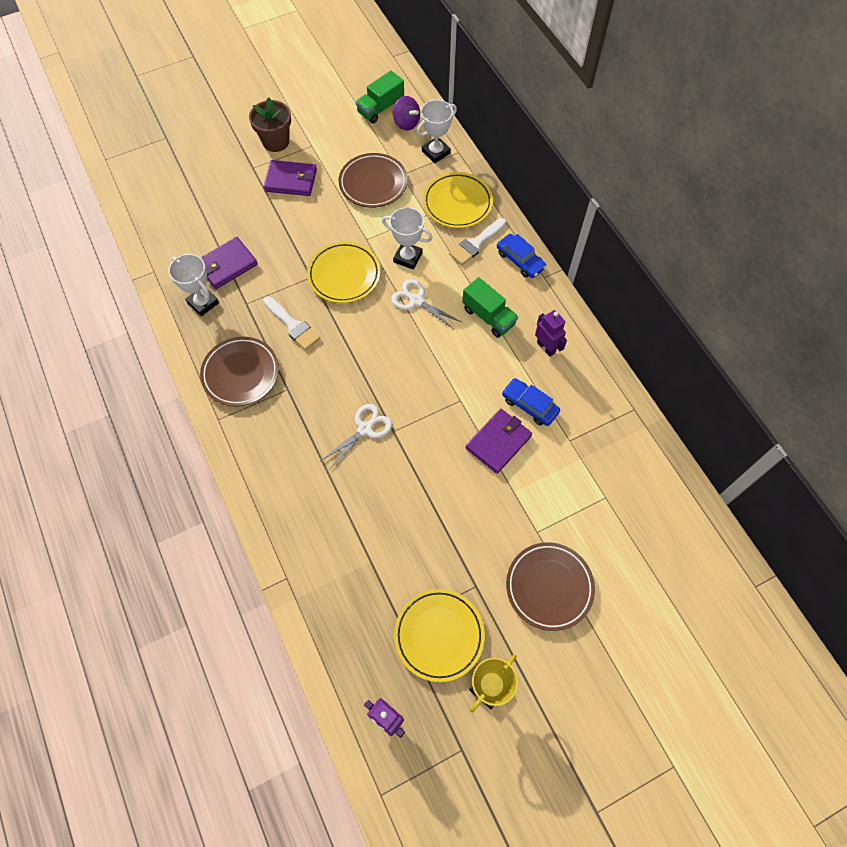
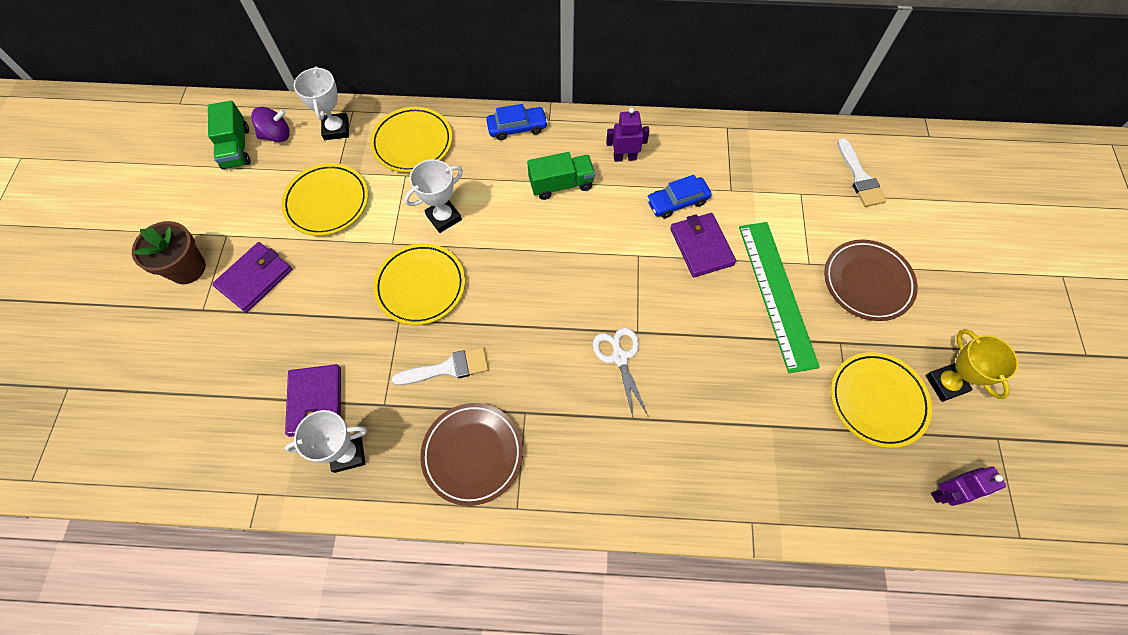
camera: 60 degrees left, 0 degrees up
(373, 183) = (327, 202): brown plate -> yellow plate
(416, 301) = (500, 235): white scissors -> none
(476, 243) = (472, 152): white brush -> white brush (859, 177)
(490, 518) = (776, 294): none -> green ruler

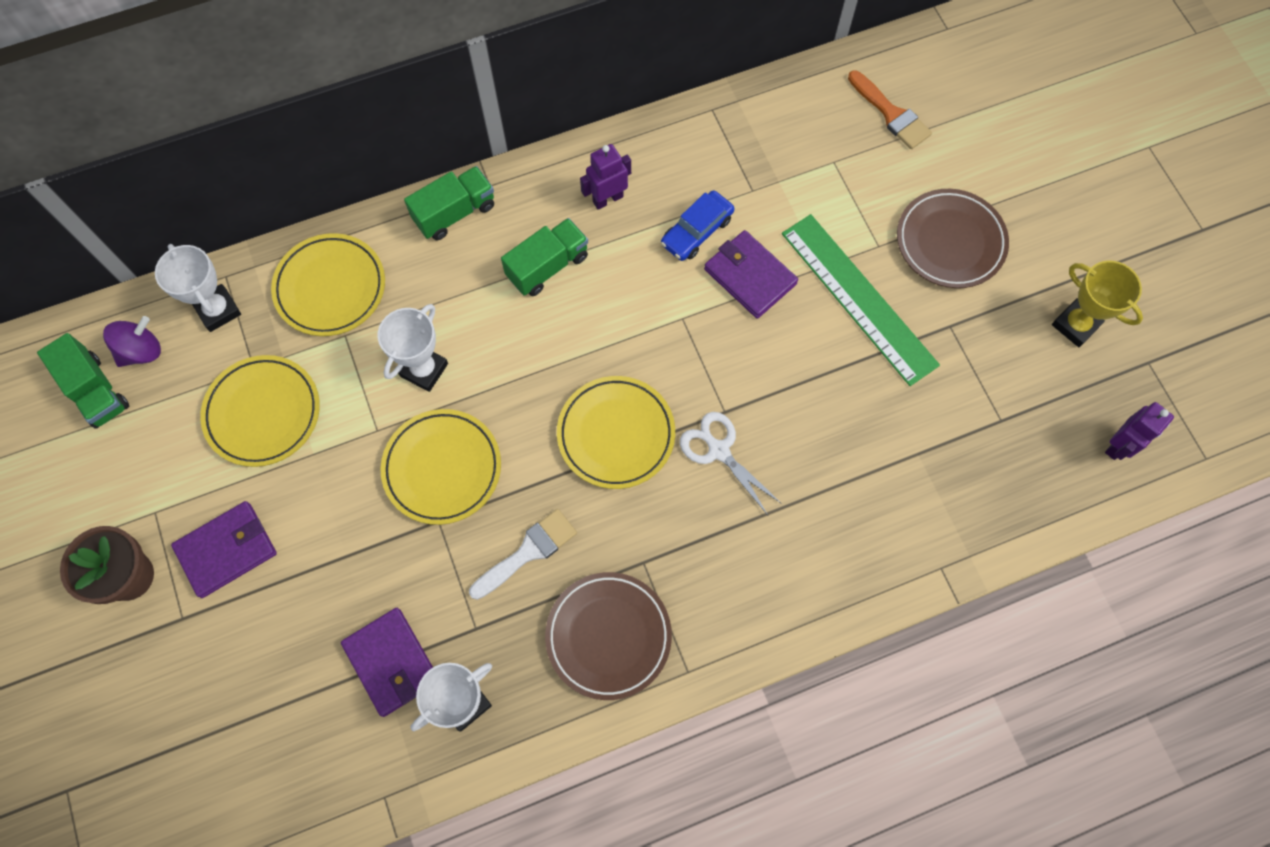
camera: 25 degrees left, 5 degrees up
(255, 278) = (227, 550): purple wallet -> purple wallet turned 45 degrees clockwise
(517, 127) = (454, 213): blue car -> green truck
(859, 177) = (891, 114): white brush -> orange brush
(877, 400) = (1013, 375): yellow plate -> yellow plate (616, 434)

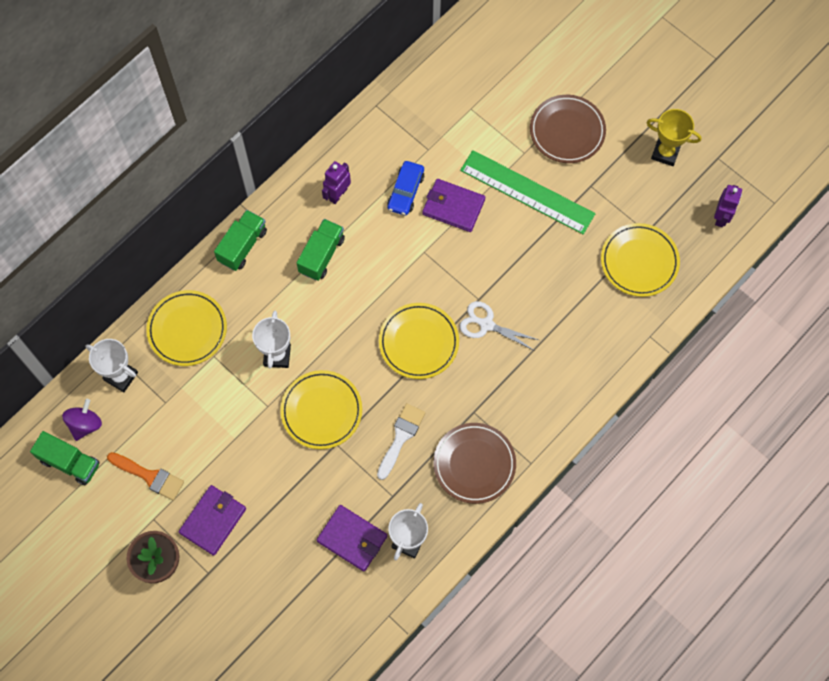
camera: 25 degrees left, 0 degrees up
(263, 413) = (188, 428): yellow plate -> yellow plate (639, 262)
(891, 114) = (492, 61): orange brush -> orange brush (149, 476)

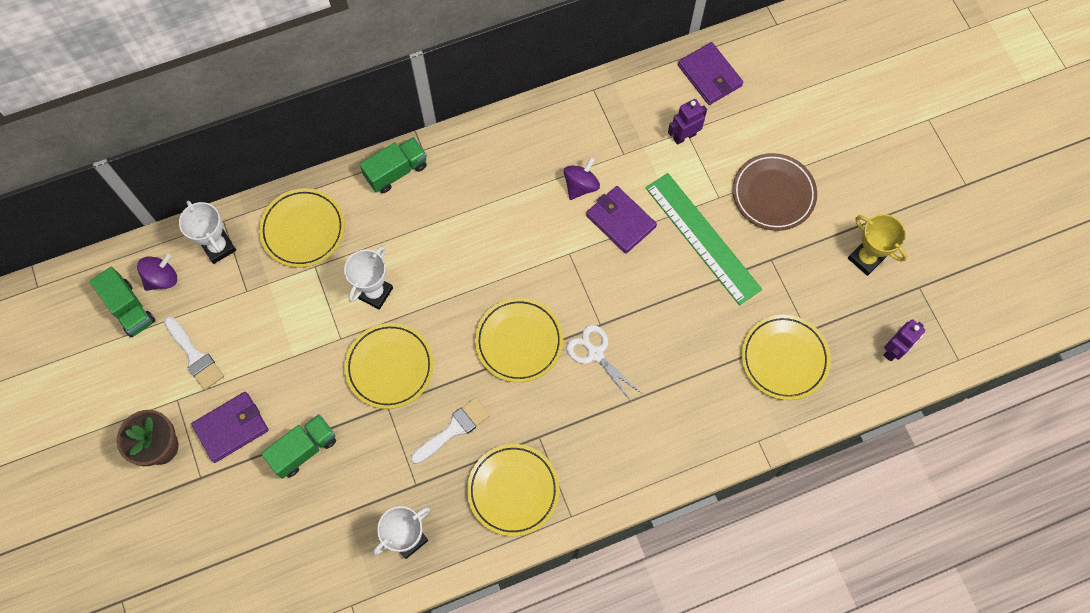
camera: 25 degrees right, 0 degrees up
(149, 476) = (195, 356): orange brush -> white brush
(321, 255) = (467, 213): green truck -> green truck (304, 449)
(338, 194) = (513, 160): purple robot -> purple robot (684, 136)
(352, 539) = (355, 509): purple wallet -> purple wallet (709, 76)
(405, 191) = (580, 186): blue car -> purple spinning top
(474, 464) = (513, 490): brown plate -> yellow plate

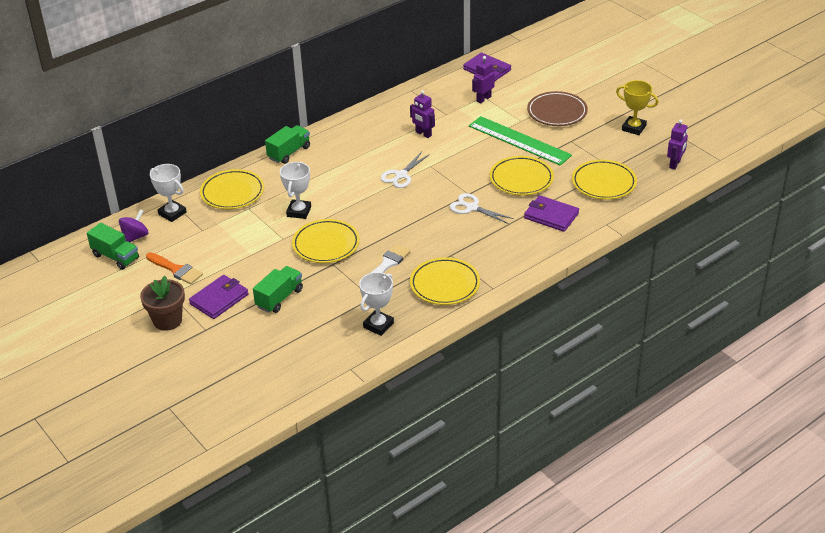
camera: 15 degrees left, 30 degrees down
(195, 356) = (176, 269): white brush -> orange brush
(519, 341) = (414, 213): yellow plate -> yellow plate (521, 179)
(525, 261) = (401, 175): none -> white scissors
(580, 186) = (423, 134): purple spinning top -> purple robot
(620, 221) = (459, 144): purple wallet -> purple wallet (551, 216)

